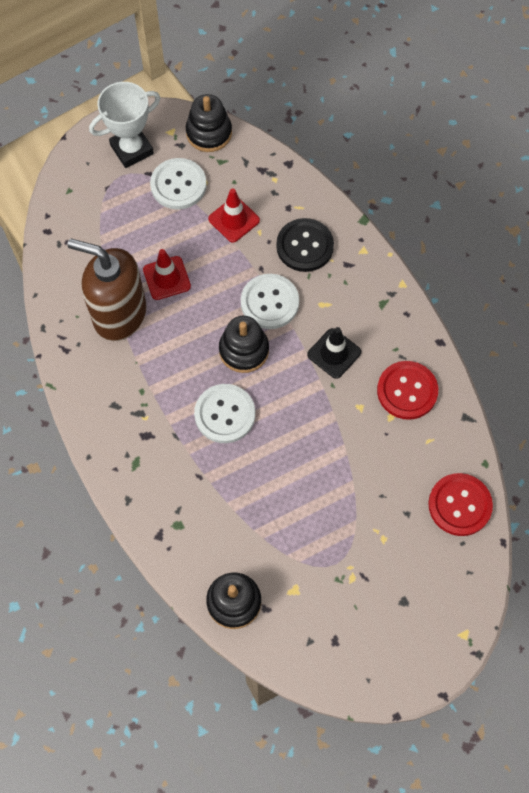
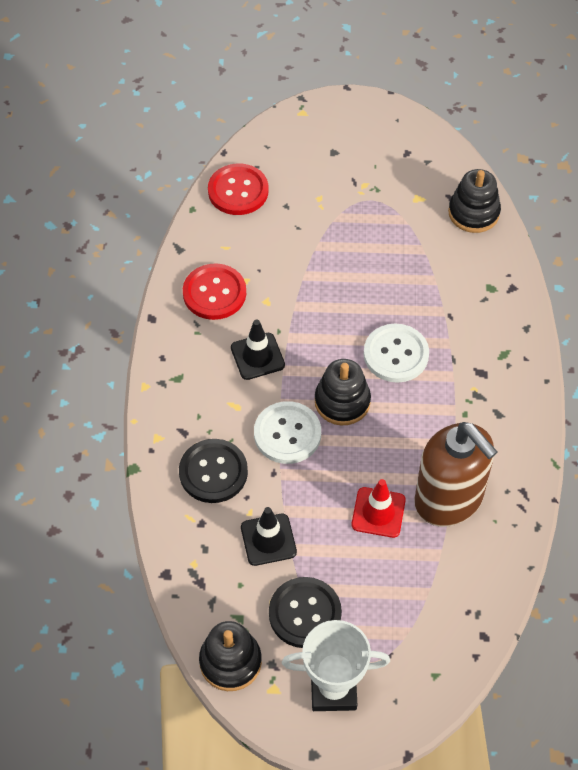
camera: 150 degrees left, 10 degrees down
(178, 185) = (305, 613): white button -> black button
(234, 220) = (268, 540): red traffic cone -> black traffic cone

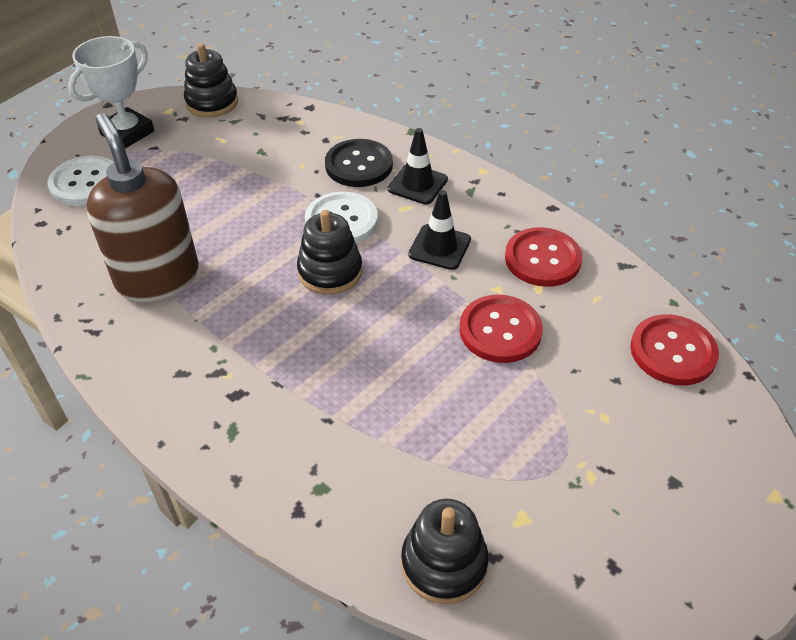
camera: 130 degrees right, 10 degrees down
(268, 540) = (268, 162): black traffic cone -> black traffic cone (417, 184)
(302, 278) = (500, 330): none -> red button
(305, 613) = (192, 149): black button -> none
(378, 512) = (207, 229): red traffic cone -> none
(396, 354) = (333, 341): white button -> white button (85, 183)
(449, 499) = (157, 277): brown soap dispenser -> brown soap dispenser turned 60 degrees clockwise

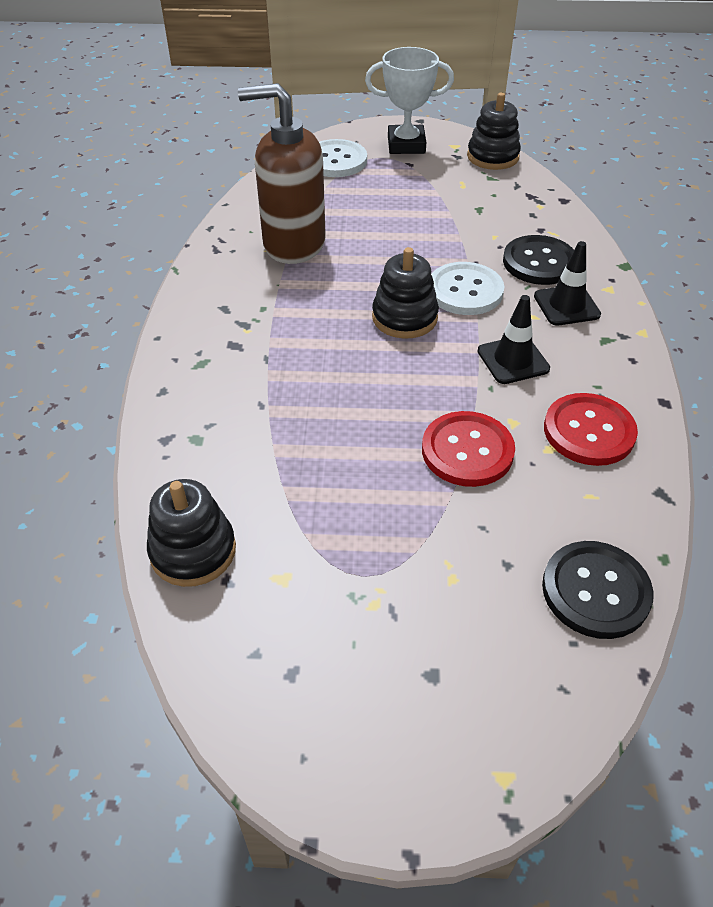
camera: 50 degrees right, 0 degrees up
(157, 277) = (293, 244): brown soap dispenser -> brown soap dispenser turned 105 degrees counterclockwise
(673, 351) = (595, 591): red button -> black button

